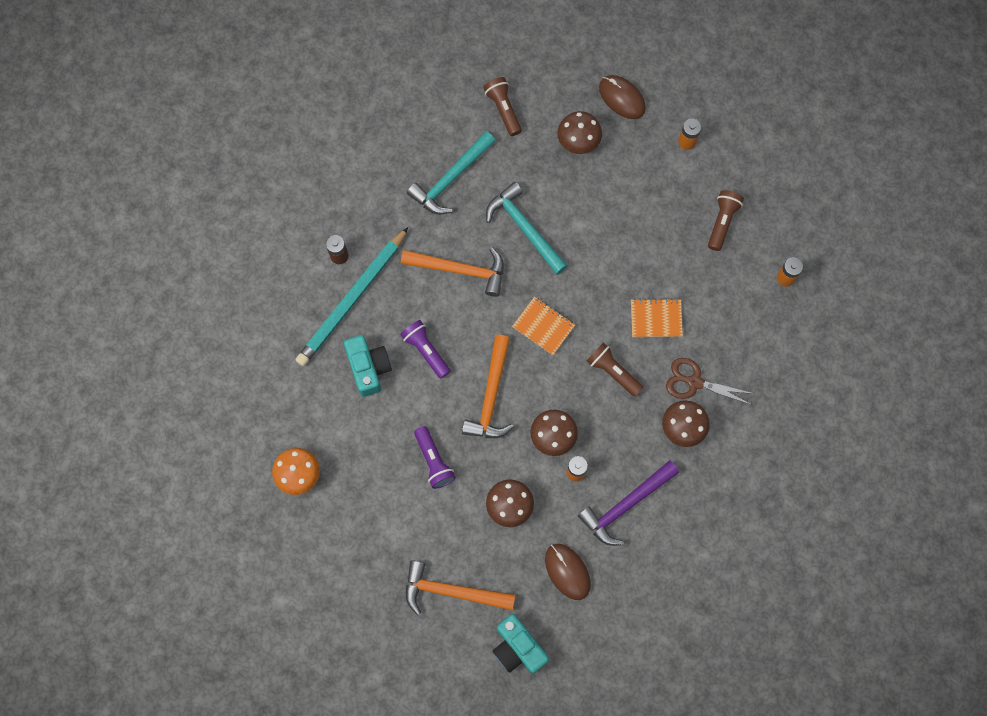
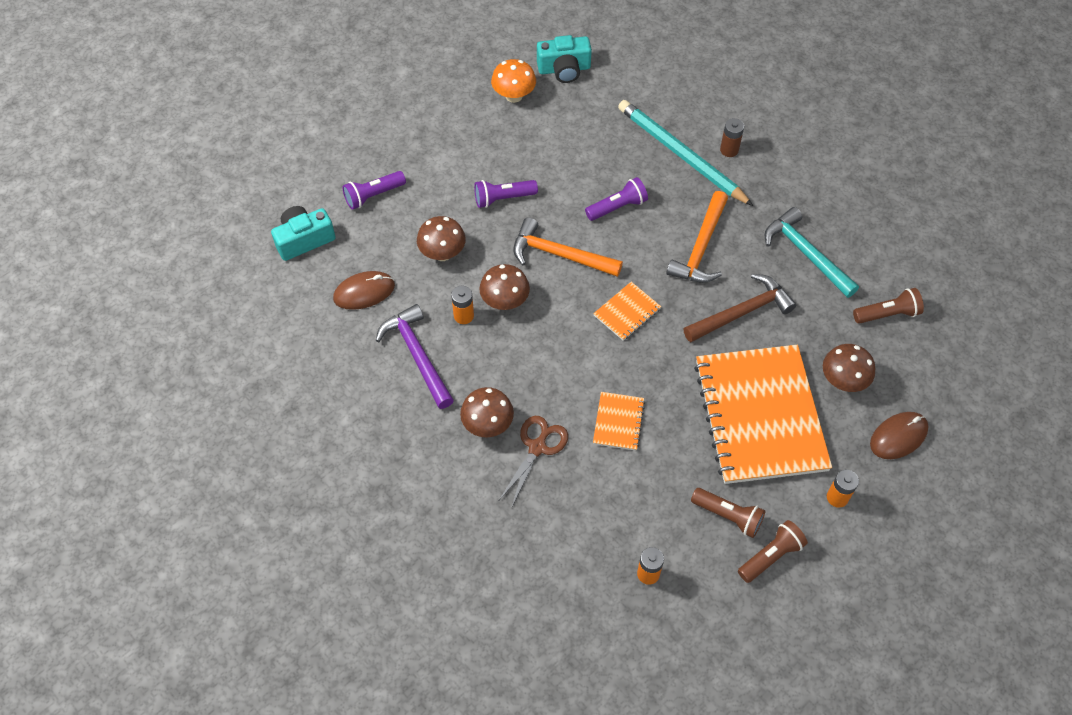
camera: 100 degrees right, 15 degrees down
(368, 368) = (608, 159): turquoise camera -> turquoise camera (564, 69)
(452, 591) = (373, 195): orange hammer -> purple flashlight
(524, 228) = (742, 312): turquoise hammer -> brown hammer
(612, 371) = (565, 368): brown flashlight -> brown flashlight (771, 556)
(625, 205) = (760, 415): none -> orange notebook

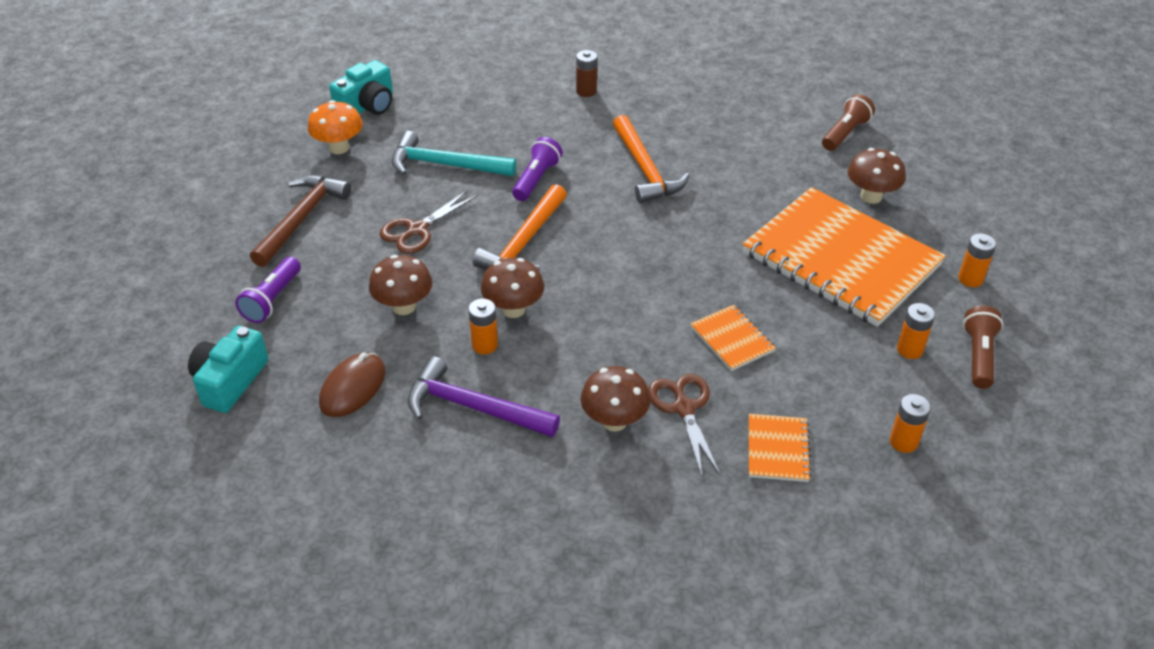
camera: 40 degrees left, 15 degrees down
(503, 198) = (417, 230): purple flashlight -> brown scissors
(559, 254) = (524, 243): orange hammer -> orange hammer turned 45 degrees counterclockwise
(627, 312) = (638, 251): orange notebook -> orange notebook (778, 449)
(680, 155) = (548, 114): turquoise pencil -> none
(728, 516) = (910, 349): brown flashlight -> orange battery
(742, 312) = (735, 195): brown hammer -> brown hammer (301, 219)
(806, 253) = (735, 128): turquoise hammer -> turquoise hammer (445, 165)
(898, 436) = (958, 209): brown mouse -> none

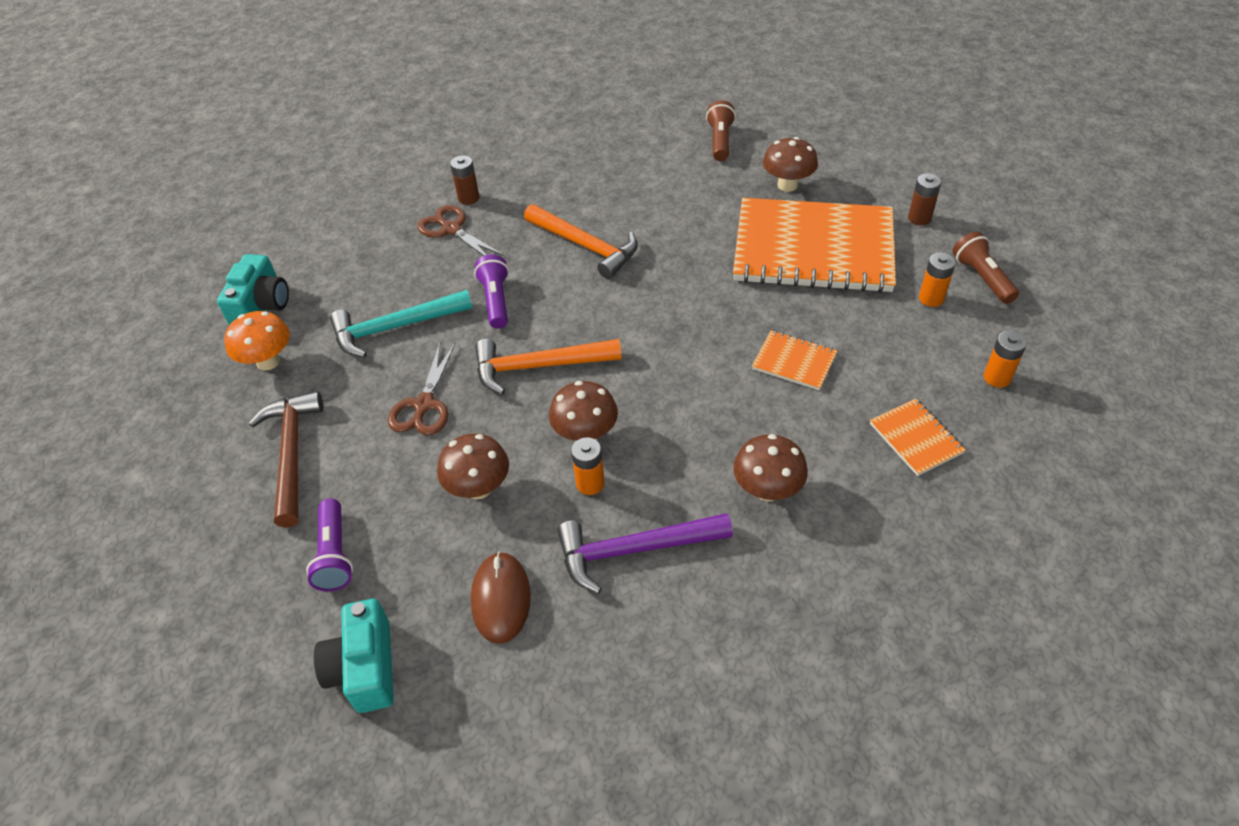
camera: 30 degrees left, 5 degrees up
(524, 243) = (538, 366): orange hammer -> orange hammer turned 90 degrees clockwise
(684, 408) = (812, 445): brown scissors -> brown scissors (451, 229)
(970, 279) = (919, 218): orange battery -> brown battery

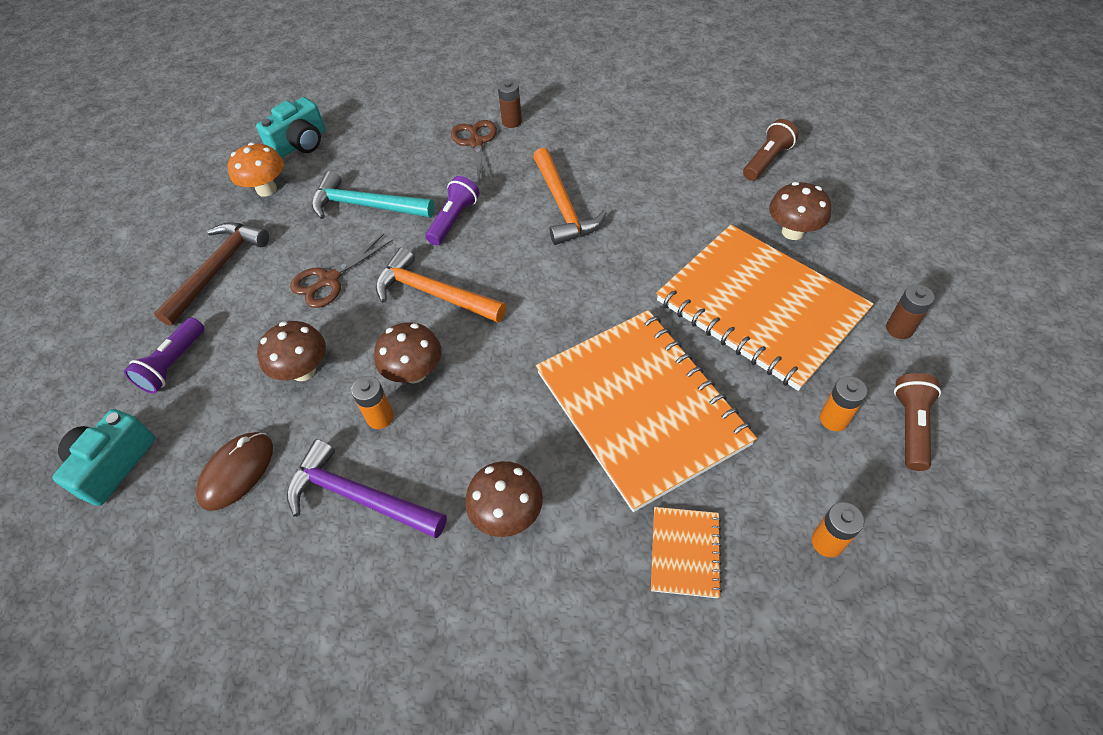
camera: 35 degrees right, 5 degrees up
(794, 362) = (641, 408): orange notebook -> orange notebook, size x2.42

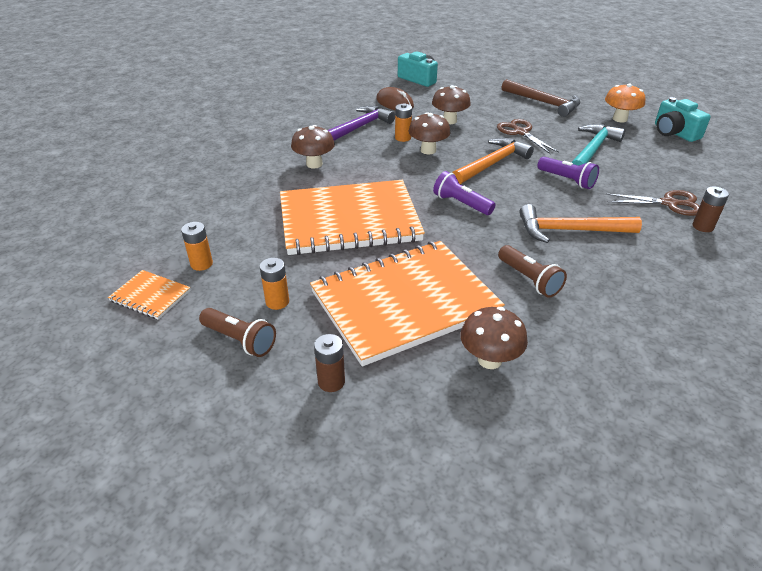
camera: 105 degrees right, 15 degrees down
(173, 364) = (474, 91): purple flashlight -> purple flashlight (461, 204)
(685, 552) = (244, 211): orange notebook -> orange notebook (150, 296)
(767, 160) = (616, 385): brown flashlight -> brown flashlight (529, 280)

